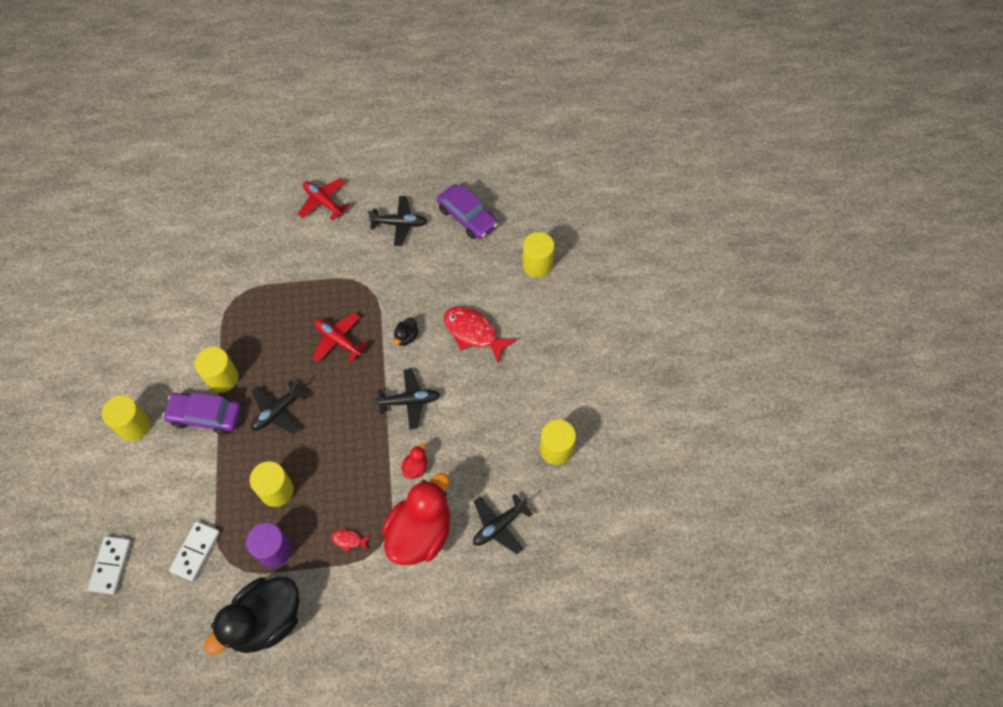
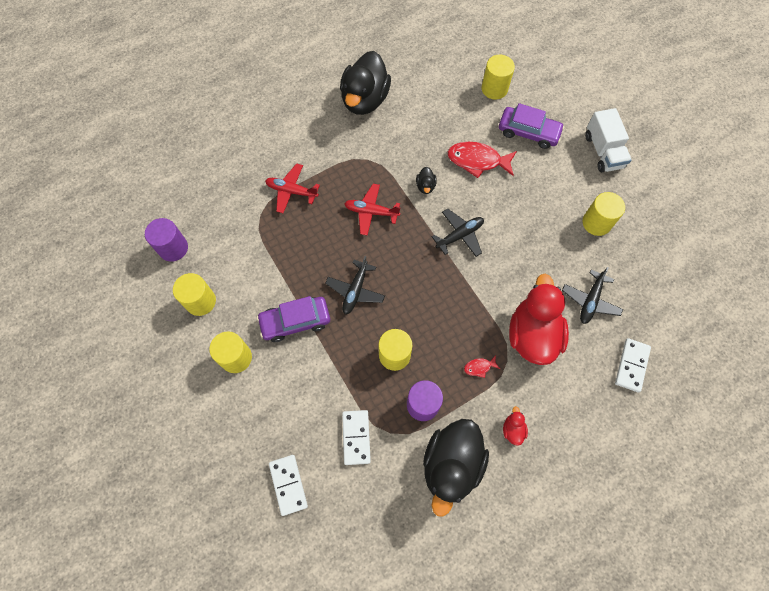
camera: 25 degrees left, 5 degrees up
(138, 297) = (173, 248): none -> purple cylinder
(222, 378) = (290, 284): yellow cylinder -> yellow cylinder (200, 301)
(323, 202) = (290, 106): red plane -> red plane (291, 191)
(399, 224) = (365, 100): black plane -> black duck
(415, 467) = (497, 285): red duck -> red duck (513, 429)
(467, 217) = (416, 73): purple car -> purple car (528, 132)
(500, 610) = (631, 365): none -> white domino
(610, 378) = (603, 151): none -> white truck

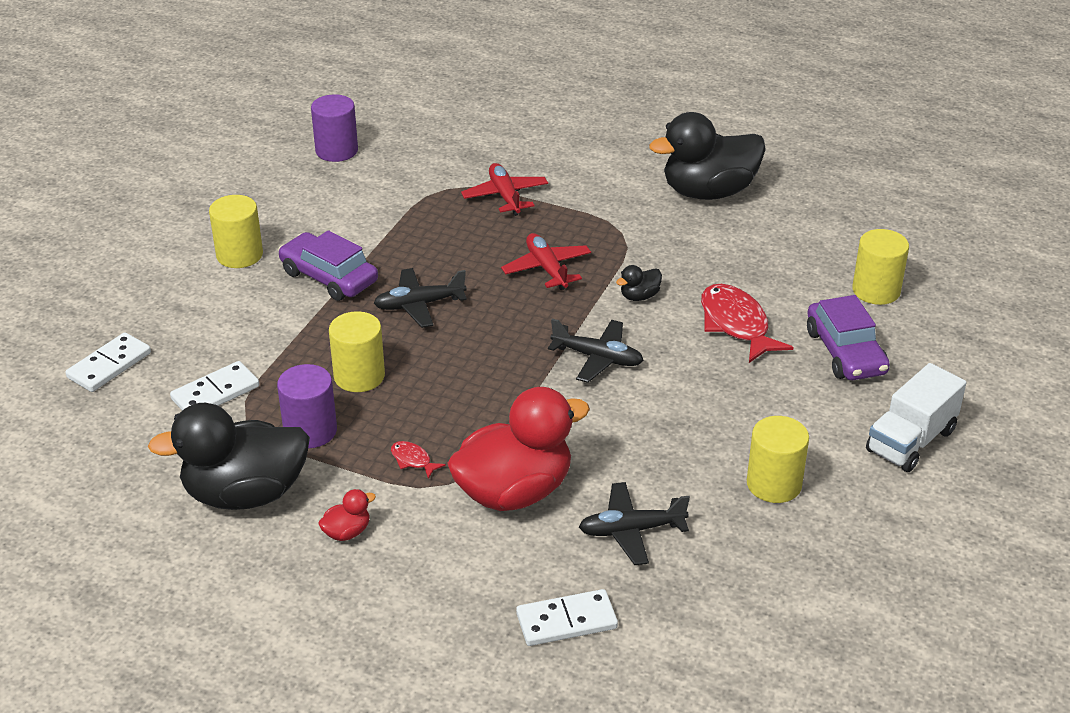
camera: 55 degrees right, 30 degrees down
(200, 301) = (287, 199): yellow cylinder -> none

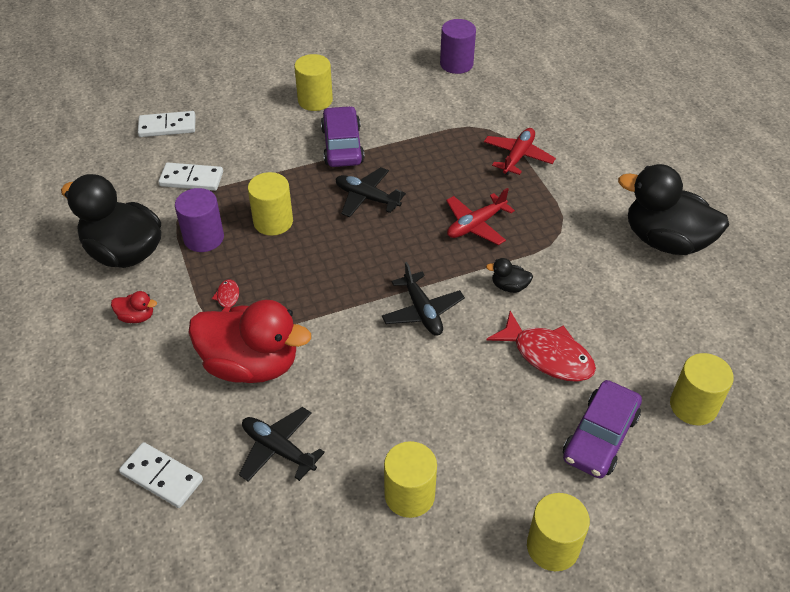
camera: 45 degrees right, 10 degrees up
(547, 268) = (476, 225): red plane -> red plane turned 150 degrees counterclockwise
(736, 324) = (548, 355): red fish -> red fish turned 105 degrees clockwise
(910, 441) = (552, 547): white truck -> yellow cylinder

